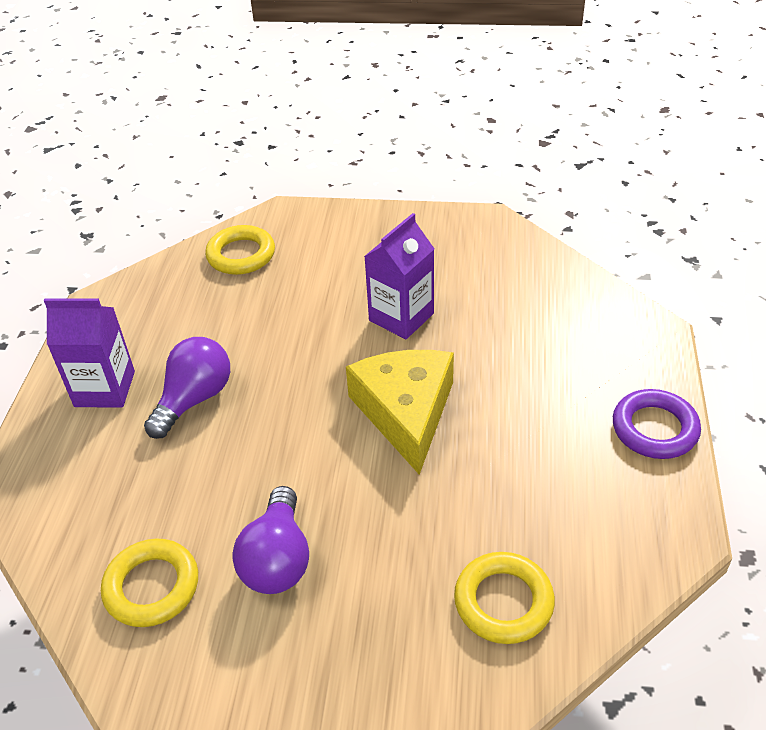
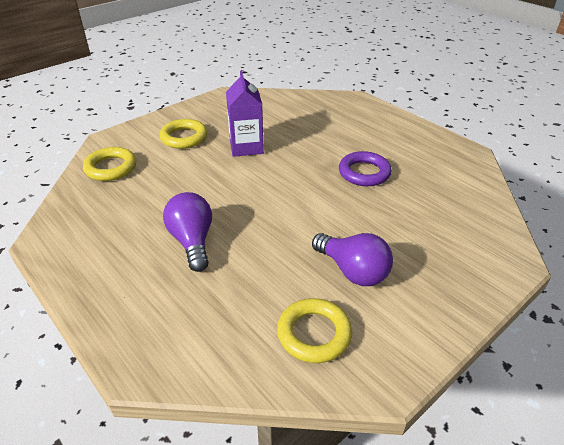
camera: 50 degrees left, 5 degrees down
(105, 389) = (123, 274): purple carton -> none
(405, 412) = (309, 179): yellow cheese -> none
(503, 602) = (459, 214): yellow ring -> yellow ring (184, 137)
(654, 429) = (408, 127): purple ring -> purple ring (364, 173)

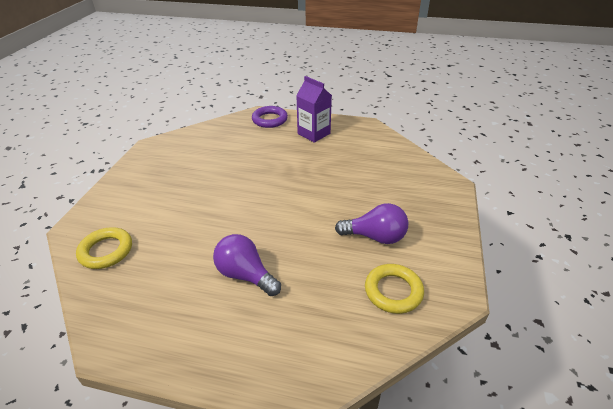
camera: 35 degrees left, 0 degrees up
(184, 137) = (149, 196): yellow ring -> none
(246, 147) = (212, 182): purple carton -> purple carton (314, 133)
(364, 173) = (317, 166): purple ring -> purple ring (269, 120)

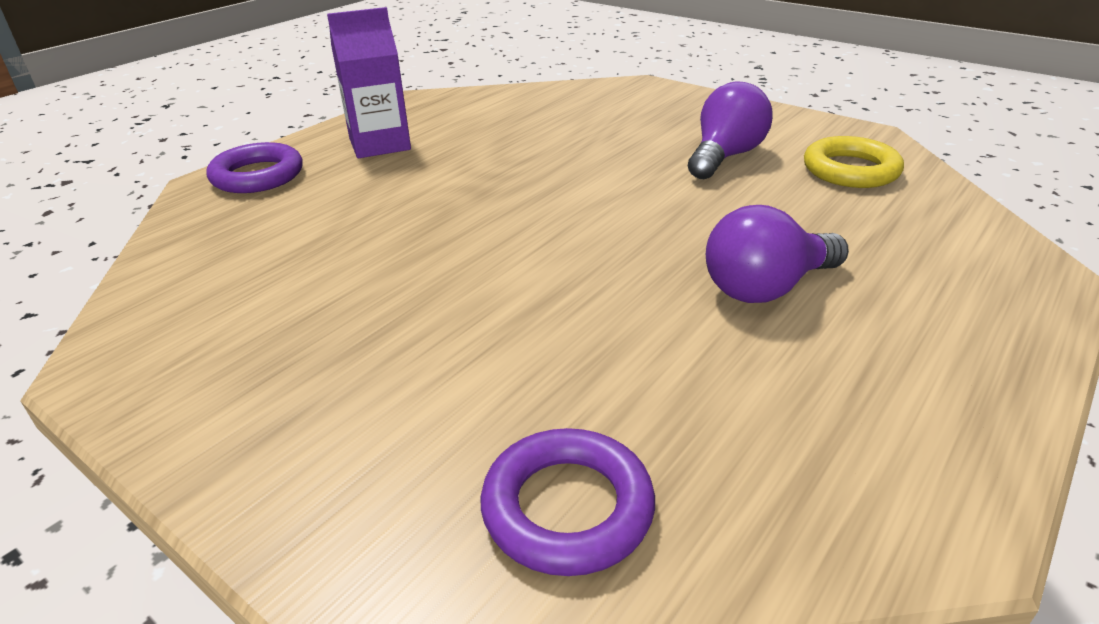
camera: 65 degrees left, 5 degrees down
(106, 251) = (567, 508): yellow ring -> purple ring

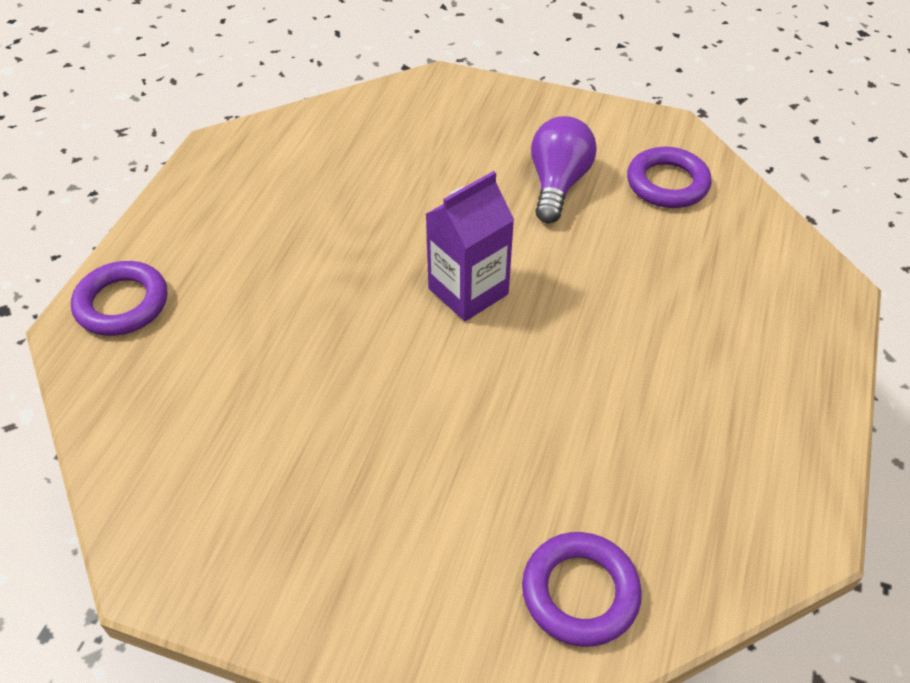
camera: 20 degrees left, 15 degrees up
(379, 144) = (220, 229): purple carton -> purple carton (468, 291)
(766, 288) = (642, 348): purple light bulb -> none
(850, 170) = (667, 183): yellow ring -> purple ring

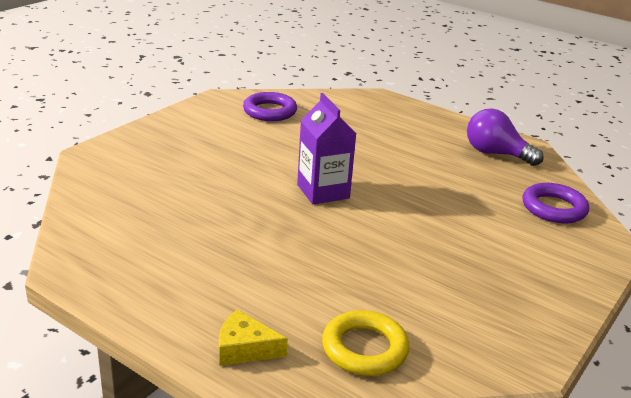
camera: 75 degrees left, 20 degrees down
(122, 304) = (244, 348): purple ring -> yellow cheese
(142, 401) = (364, 348): none -> yellow ring
(557, 184) = (244, 141): purple light bulb -> purple light bulb (496, 154)

